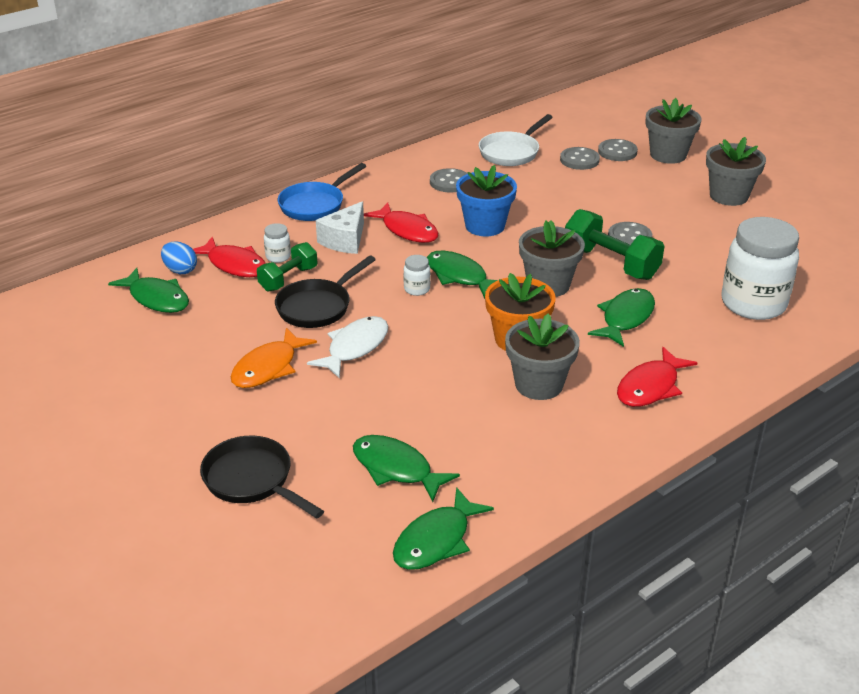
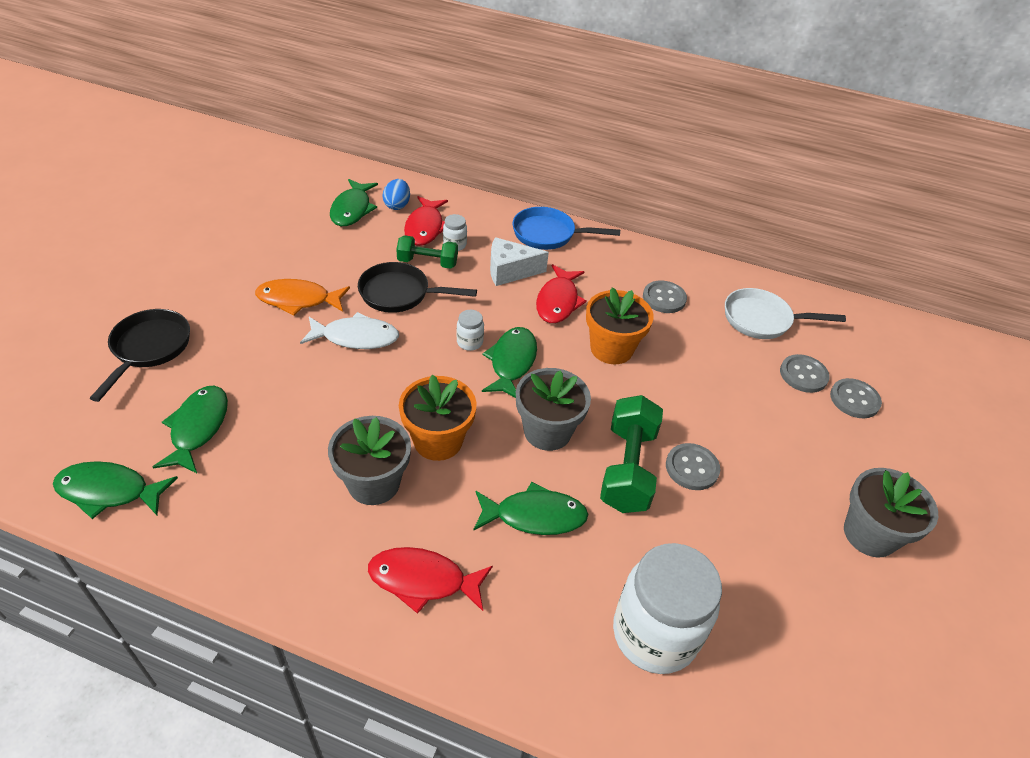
camera: 55 degrees right, 10 degrees up
(485, 226) = (611, 349): blue flower pot -> orange flower pot
(668, 155) = (898, 446): grey flower pot -> none

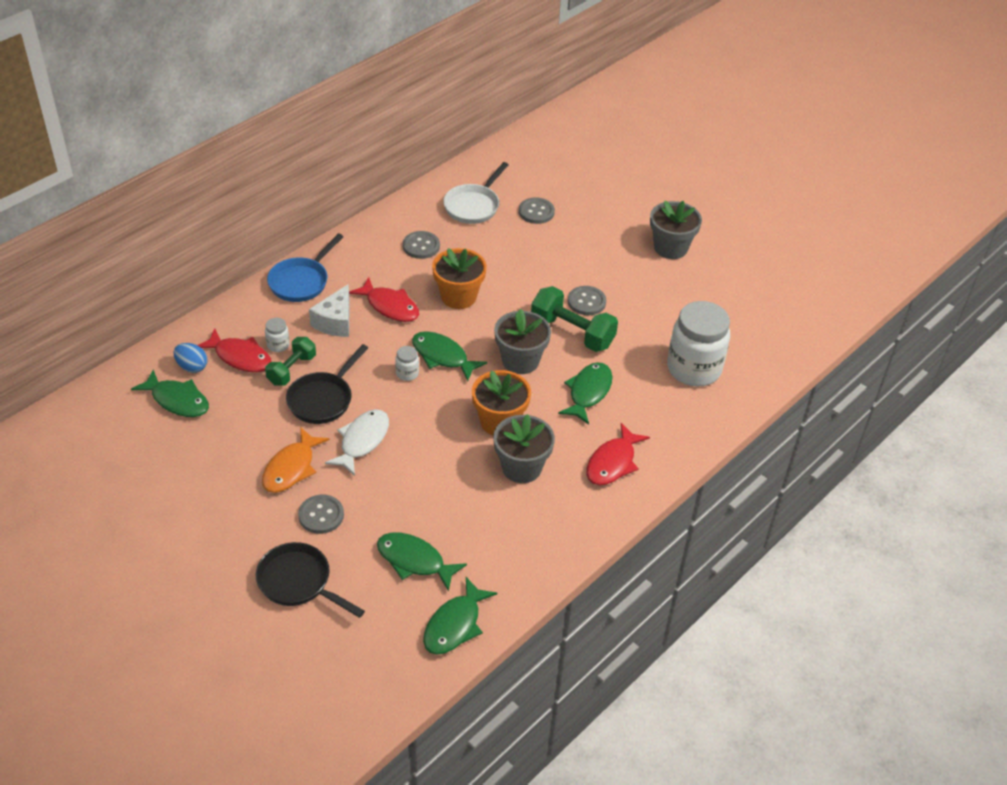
camera: 65 degrees left, 0 degrees up
(854, 399) = (570, 200): grey button -> grey button (321, 515)

